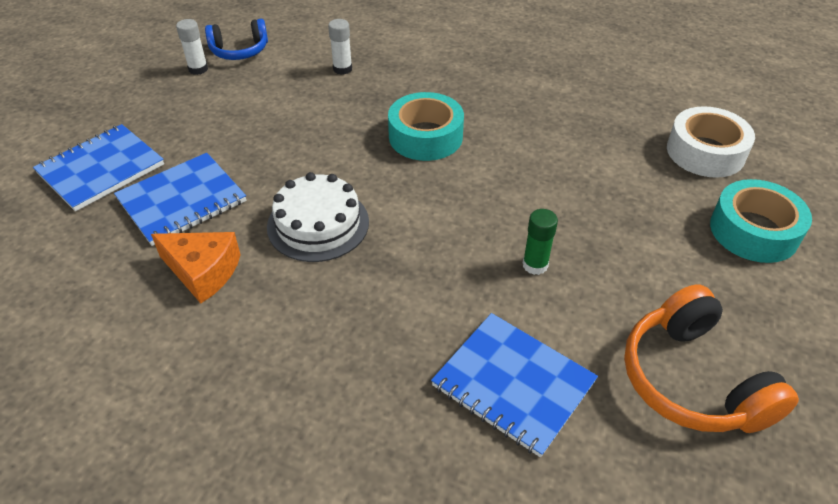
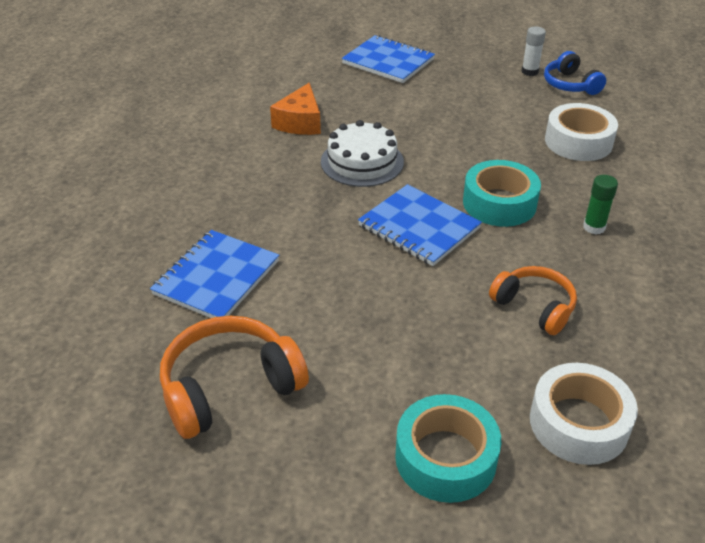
camera: 80 degrees right, 5 degrees down
(182, 201) = (367, 99): blue notebook -> blue notebook (419, 227)
(342, 69) = (578, 142): white glue stick -> white tape
(535, 265) = (347, 284): green glue stick -> green glue stick (594, 227)
(575, 146) = (534, 307): none -> orange headphones

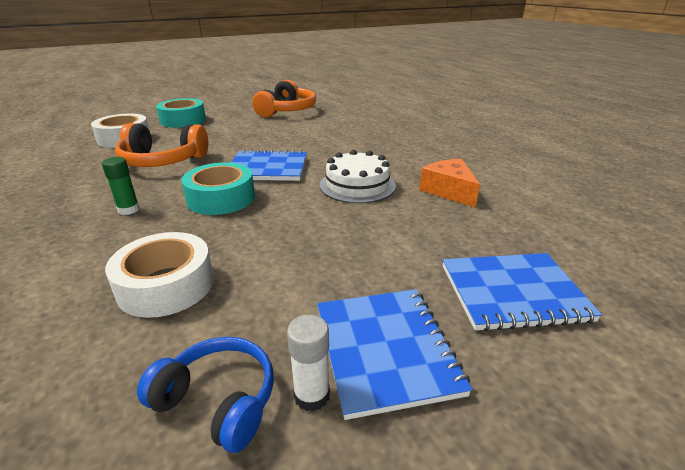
camera: 140 degrees right, 10 degrees down
(216, 277) = (344, 125): blue notebook -> blue notebook (385, 350)
(534, 307) = (163, 161): orange headphones -> orange headphones, size x1.55

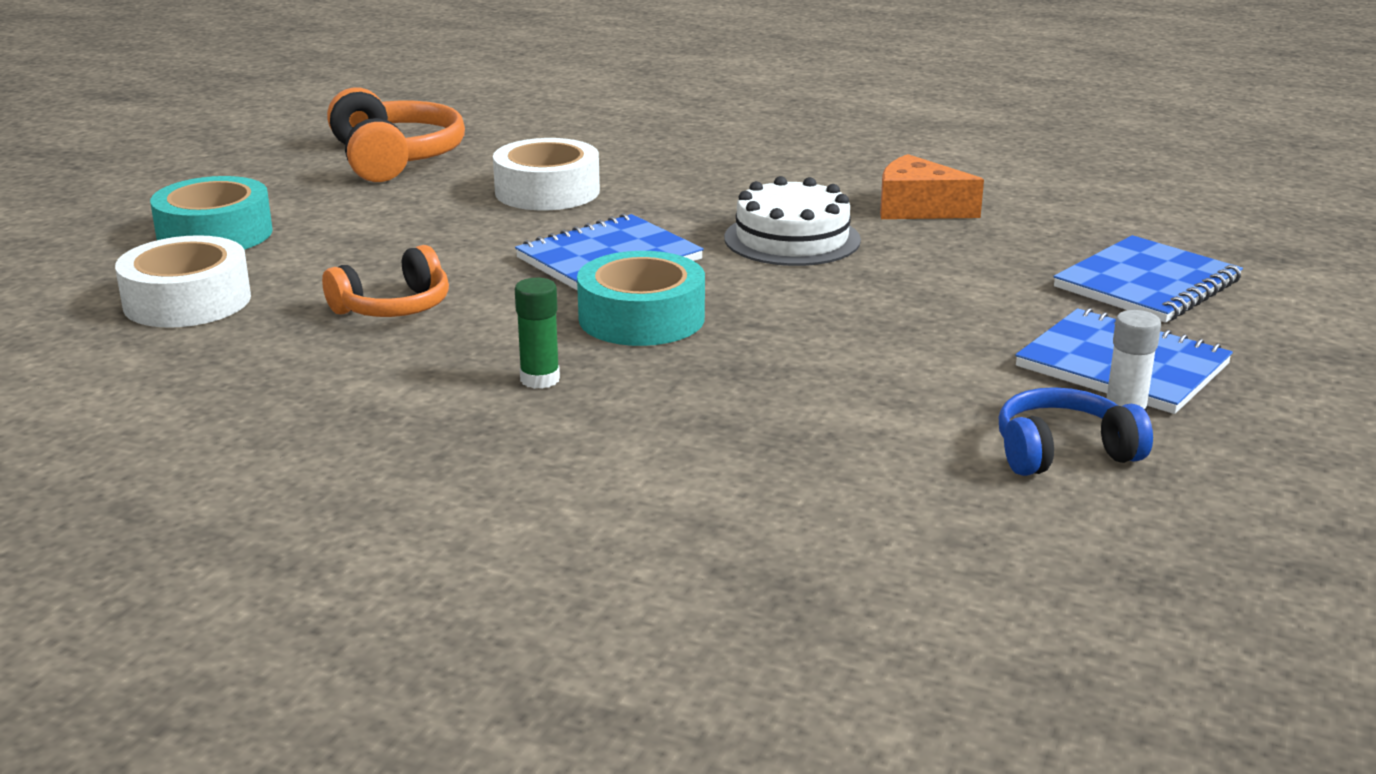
camera: 40 degrees left, 5 degrees down
(163, 161) = (394, 307): orange headphones -> orange headphones, size x0.64
(166, 285) = (813, 416): white tape -> white tape (547, 191)

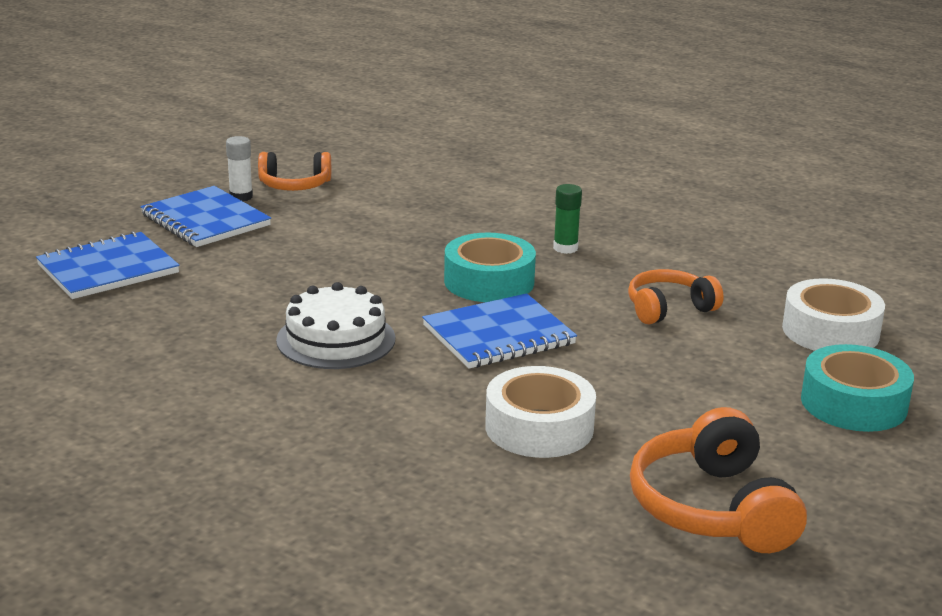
camera: 170 degrees left, 0 degrees up
(918, 209) = (196, 361): orange cheese -> none
(1063, 452) = (294, 185): blue headphones -> orange headphones

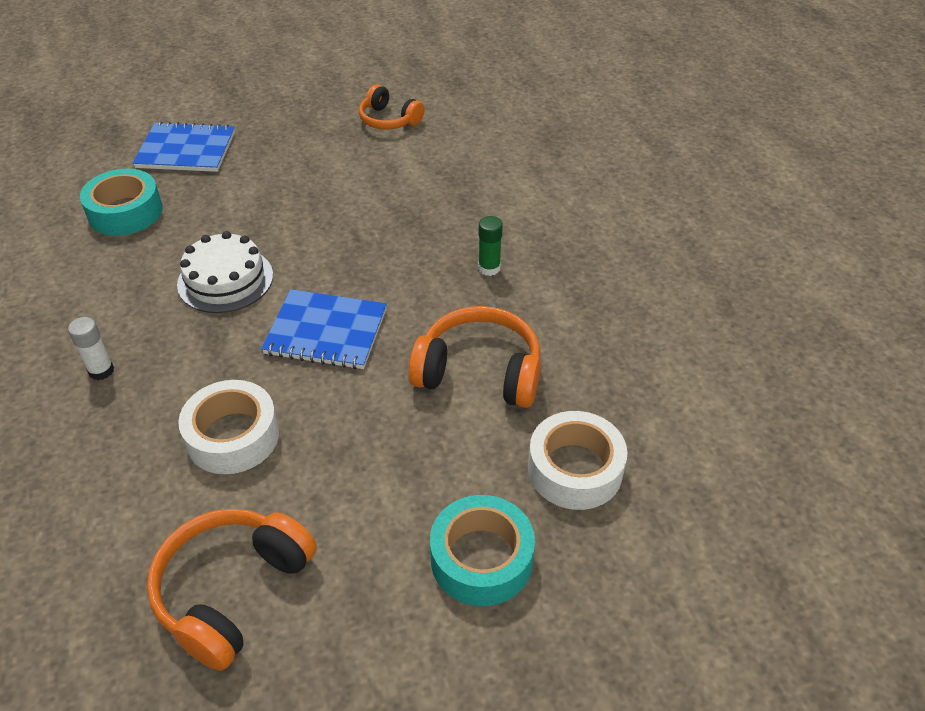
camera: 40 degrees right, 20 degrees up
(205, 220) = (293, 130): blue notebook -> none
(241, 197) = (342, 117): white glue stick -> white glue stick (101, 371)
(489, 281) = (390, 275): turquoise tape -> turquoise tape (125, 212)
(669, 309) = (479, 372): orange headphones -> orange headphones, size x1.55

